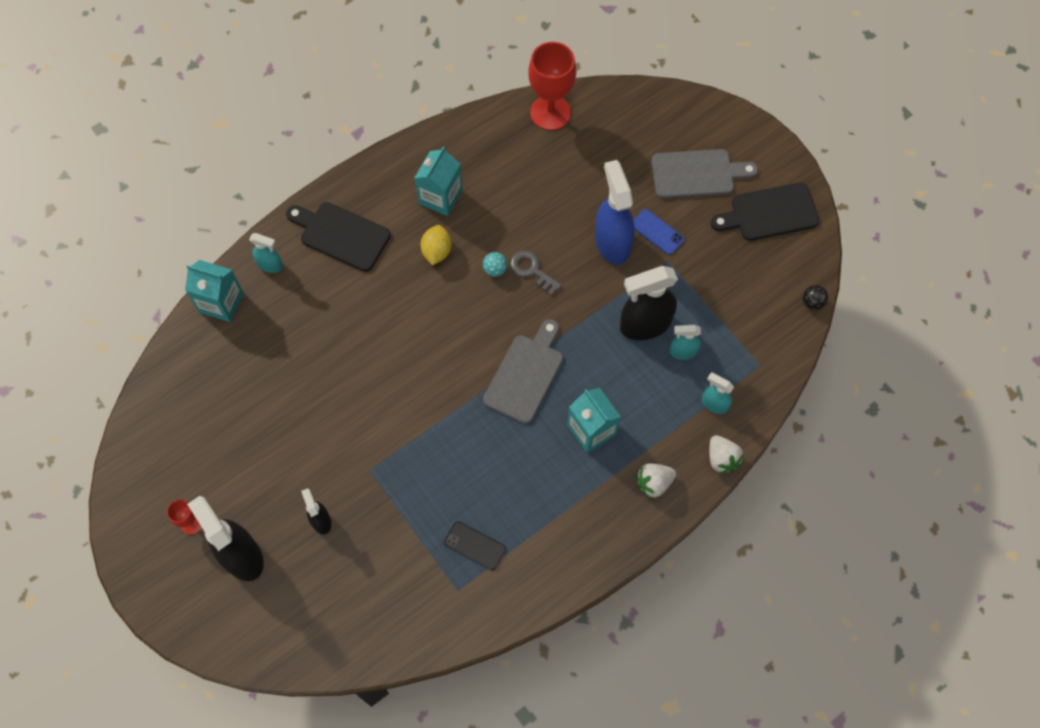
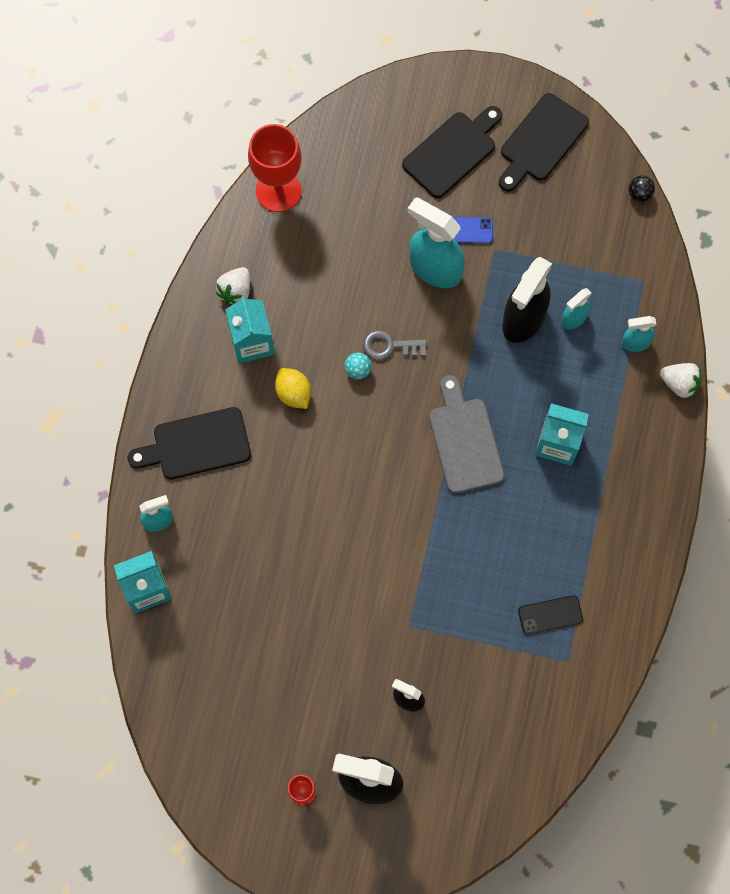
camera: 40 degrees left, 5 degrees up
(612, 242) = (434, 268): blue spray bottle -> turquoise spray bottle
(654, 483) = (644, 447): white strawberry -> white strawberry (235, 291)
(697, 174) = (452, 152): grey cutting board -> black cutting board

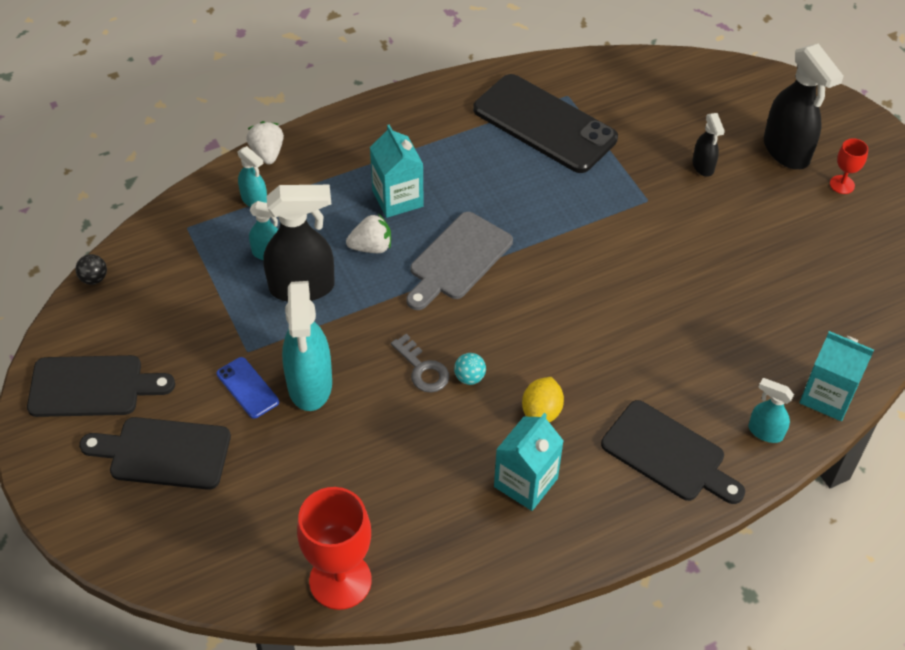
camera: 130 degrees left, 20 degrees down
(235, 291) = (487, 536): white strawberry -> white strawberry (371, 247)
(550, 615) = (544, 124): black phone -> black phone, size x2.33

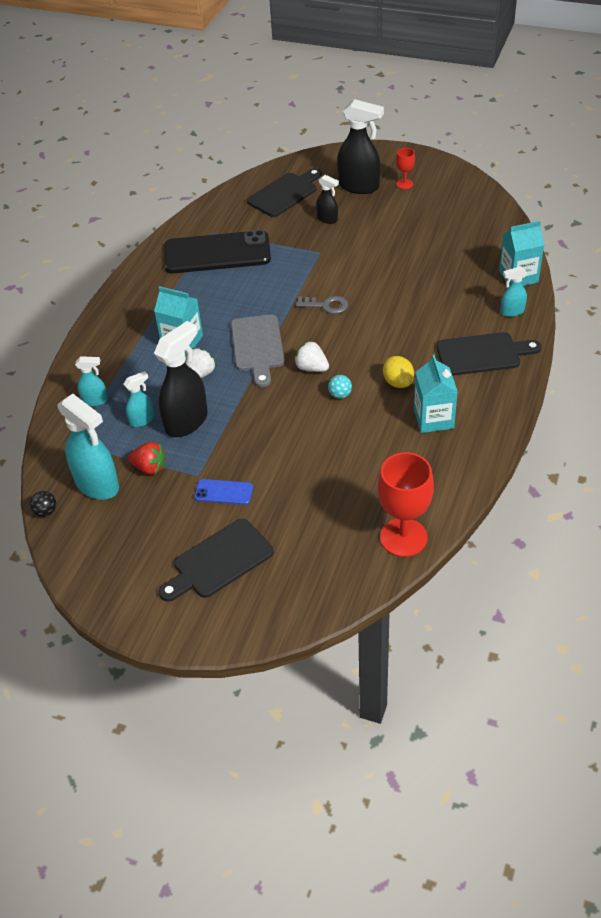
camera: 40 degrees left, 5 degrees down
(92, 386) = (125, 565): black cutting board -> black cutting board (284, 193)
(219, 308) = (150, 468): none -> red strawberry
(267, 153) = (69, 372): white strawberry -> white strawberry (311, 368)
(310, 385) = (258, 463): turquoise spray bottle -> turquoise spray bottle (97, 485)
(422, 369) = (310, 409): grey key -> grey key (326, 305)

